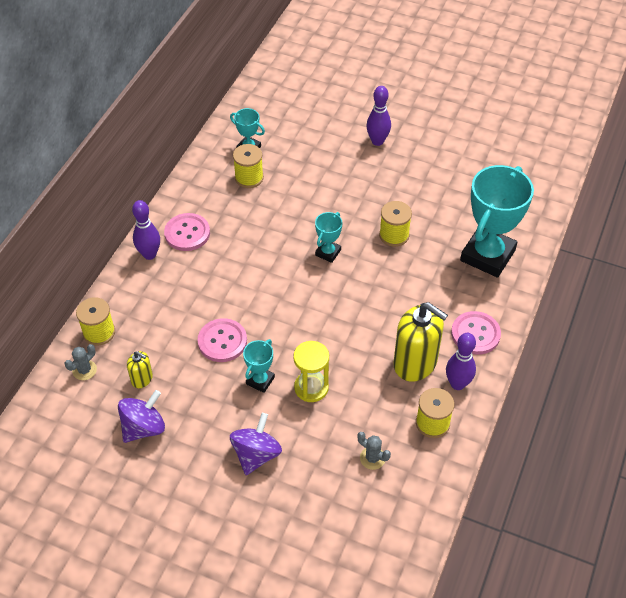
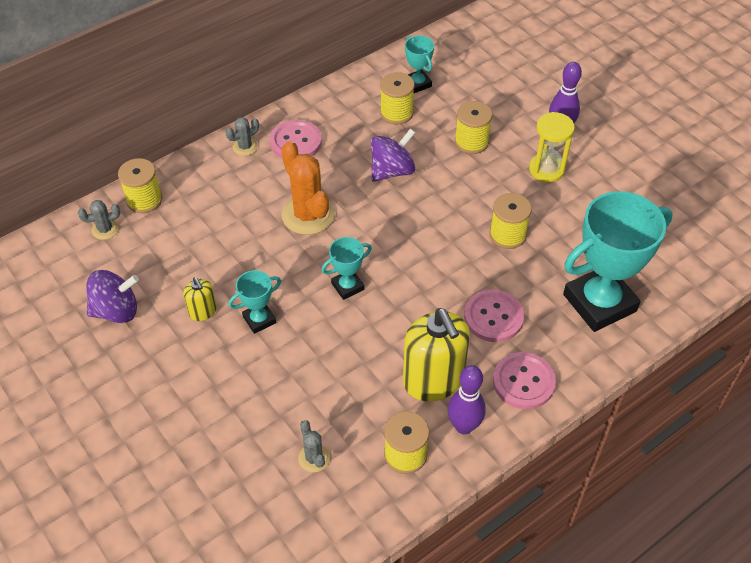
camera: 30 degrees right, 0 degrees up
(142, 379) = (150, 263): yellow soap dispenser -> yellow soap dispenser (203, 311)
(149, 254) = (245, 147): purple bowling pin -> grey cactus
(222, 341) = (251, 262): pink button -> pink button (493, 317)
(238, 285) = (308, 215): none -> orange cactus
(256, 454) = (200, 392): purple spinning top -> purple spinning top (392, 171)
(311, 388) = (304, 352): yellow hourglass -> yellow hourglass (546, 169)
(320, 177) = (471, 142): none -> yellow spool
(328, 252) = (423, 222): turquoise trophy -> turquoise trophy (347, 286)

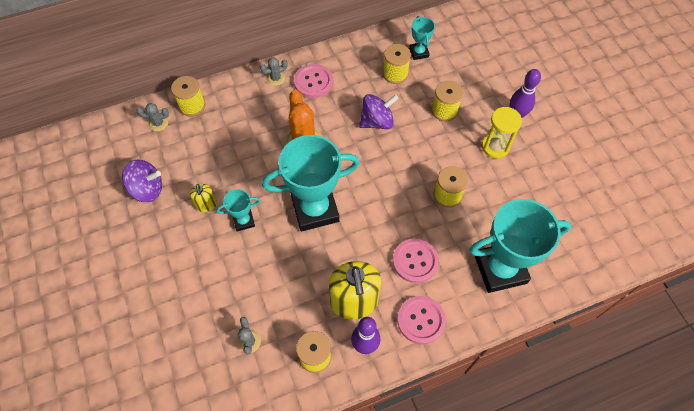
camera: 15 degrees right, 10 degrees up
(347, 286) = (315, 209): turquoise trophy -> turquoise trophy, size x2.15

